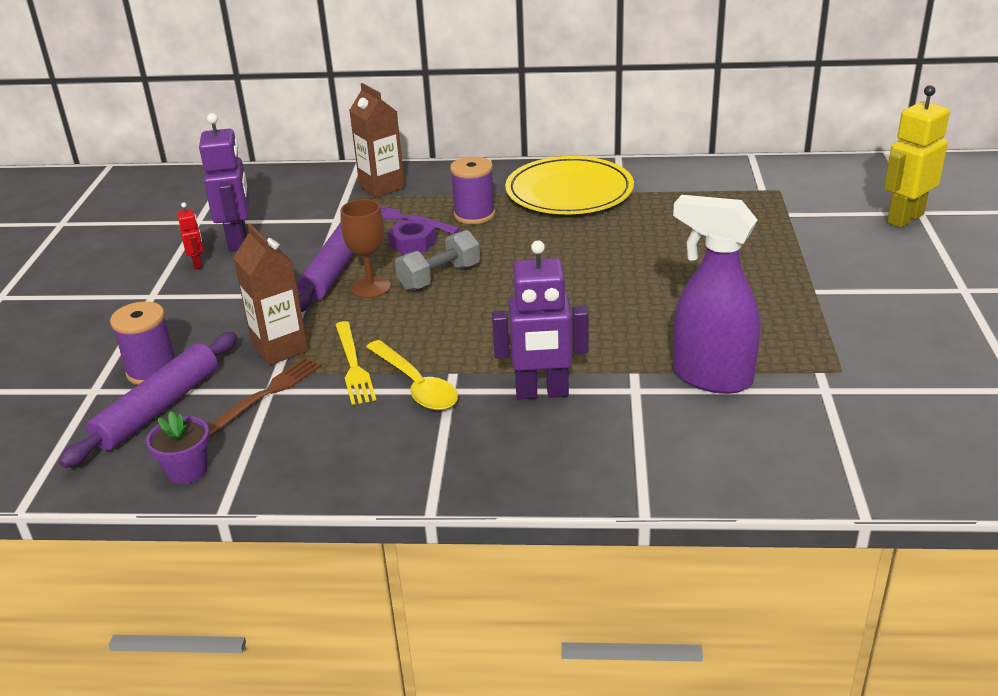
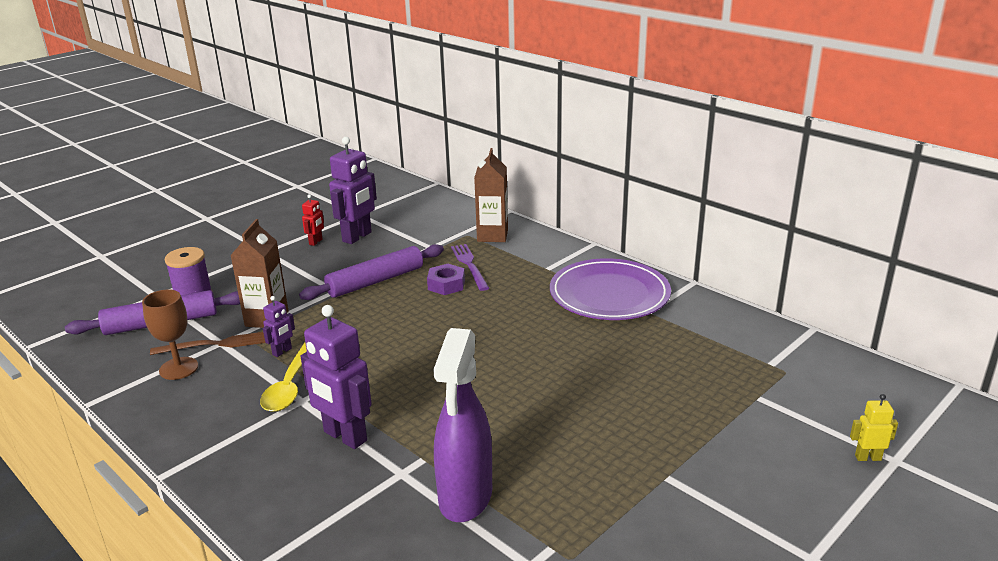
camera: 40 degrees right, 5 degrees down
(187, 470) = (113, 368): purple flower pot -> none
(353, 365) = (282, 352): yellow fork -> purple robot
(370, 287) = (374, 303): brown goblet -> brown goblet (178, 368)
(439, 277) = (422, 317): grey dumbbell -> none
(474, 215) = (516, 282): purple spool -> none
(569, 191) = (609, 294): yellow plate -> purple plate
(711, 377) = (465, 497): purple spray bottle -> purple spray bottle turned 150 degrees counterclockwise
(904, 218) = (867, 457): yellow robot -> yellow robot, size x0.49

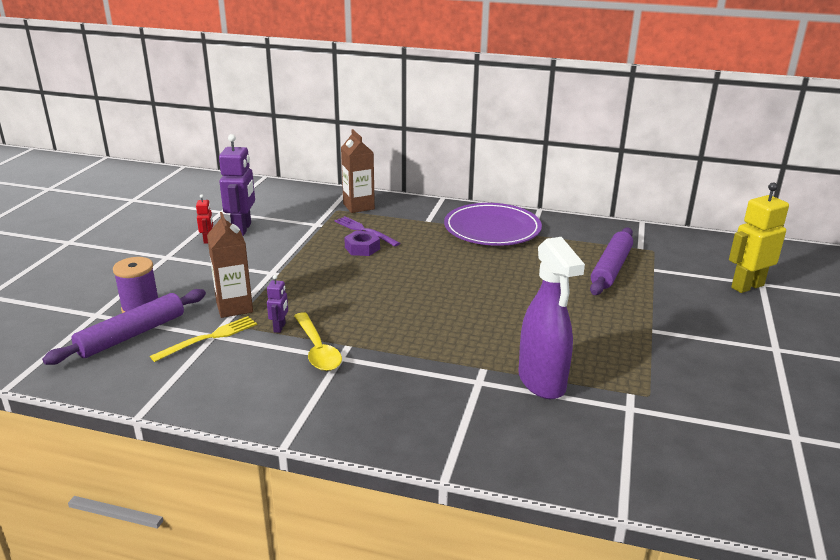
camera: 30 degrees left, 0 degrees up
(178, 368) = (196, 365): brown goblet -> none
(215, 344) = (209, 338): brown fork -> yellow fork
(344, 437) = (407, 371): purple robot -> none
(375, 281) = (299, 258): purple rolling pin -> purple rolling pin (611, 268)
(867, 457) = (747, 286): yellow robot -> yellow robot, size x2.04

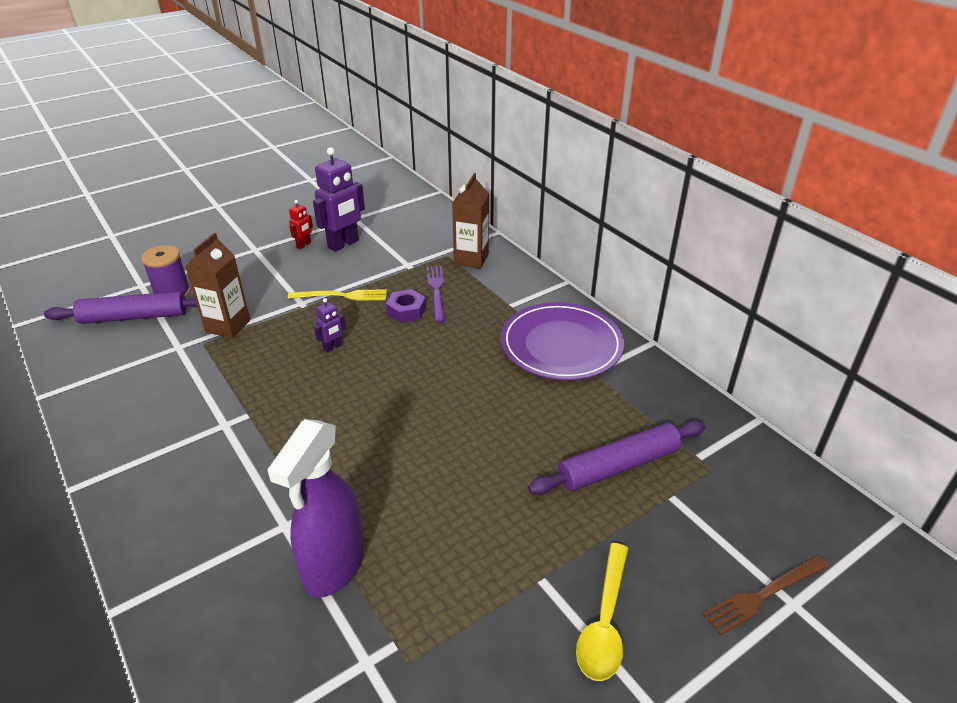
camera: 40 degrees right, 10 degrees up
(209, 338) = (171, 348): yellow fork -> yellow fork (341, 296)
(280, 327) = (228, 365): purple robot -> purple robot (332, 348)
(317, 350) = (220, 406): yellow spoon -> yellow spoon (604, 622)
(747, 286) = (763, 595): yellow robot -> brown fork

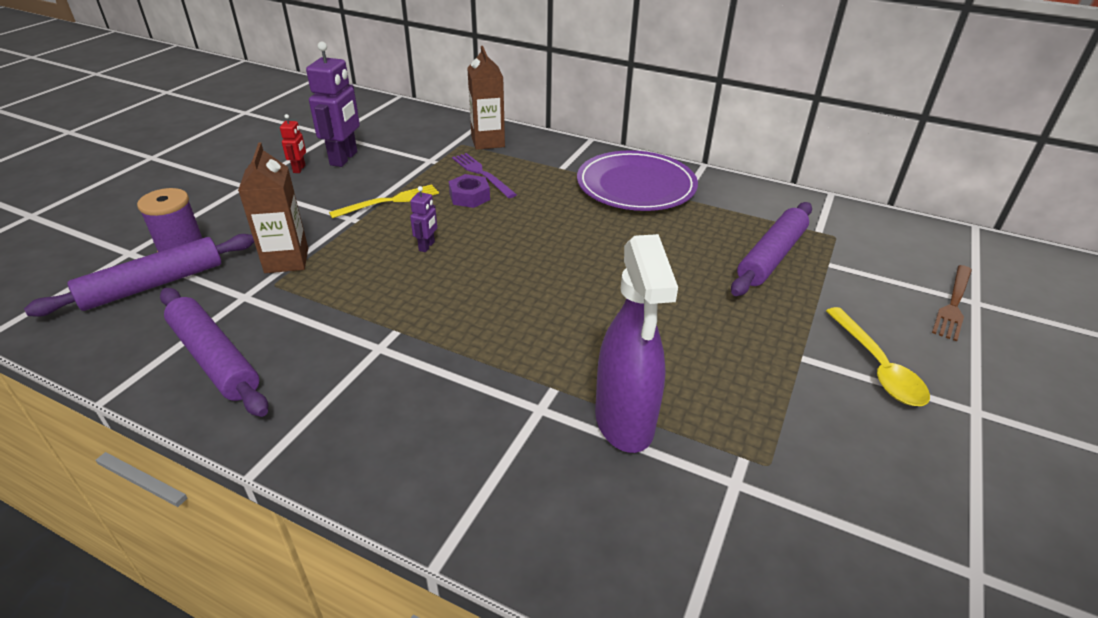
camera: 30 degrees left, 0 degrees up
(121, 391) = (215, 358): none -> purple rolling pin

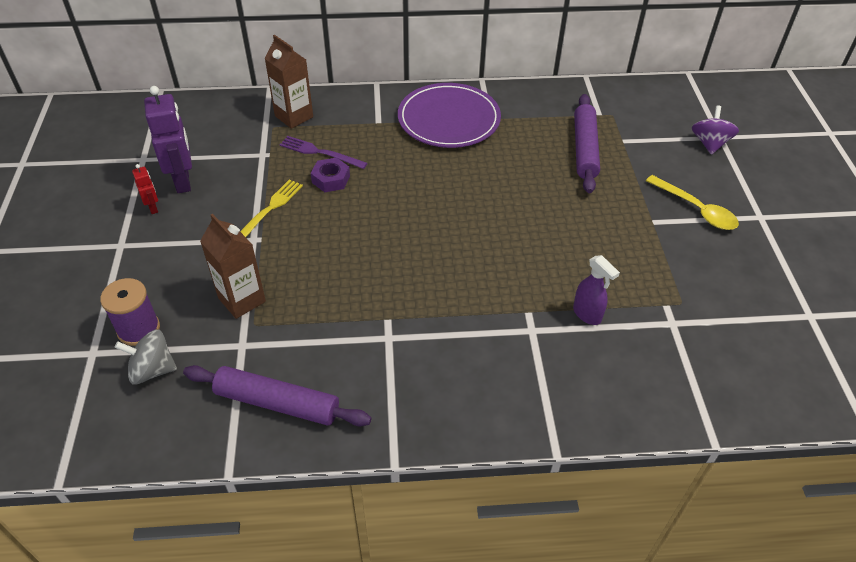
camera: 30 degrees left, 10 degrees up
(153, 284) = (152, 370): purple rolling pin -> grey spinning top
(427, 246) = (341, 239): purple robot -> none
(624, 422) = (587, 314): purple spray bottle -> purple spray bottle, size x0.54
(953, 304) = (709, 143): brown fork -> purple spinning top

